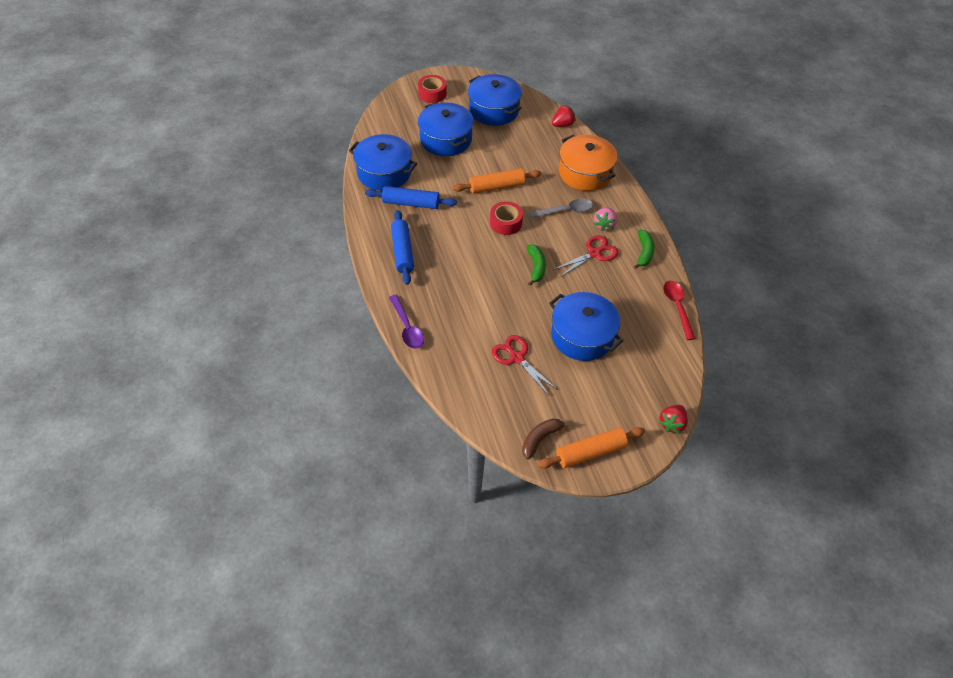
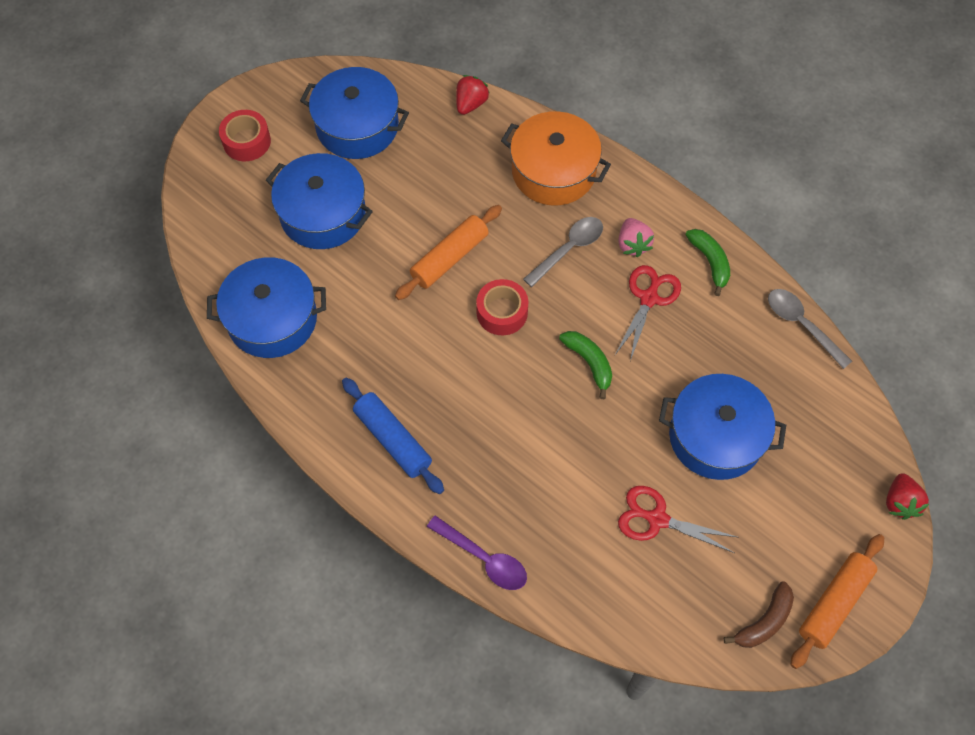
camera: 30 degrees left, 10 degrees up
(411, 203) = (348, 351): blue rolling pin -> none
(540, 439) = (764, 622): brown banana -> brown banana turned 150 degrees counterclockwise
(677, 307) = (802, 325): red spoon -> grey spoon

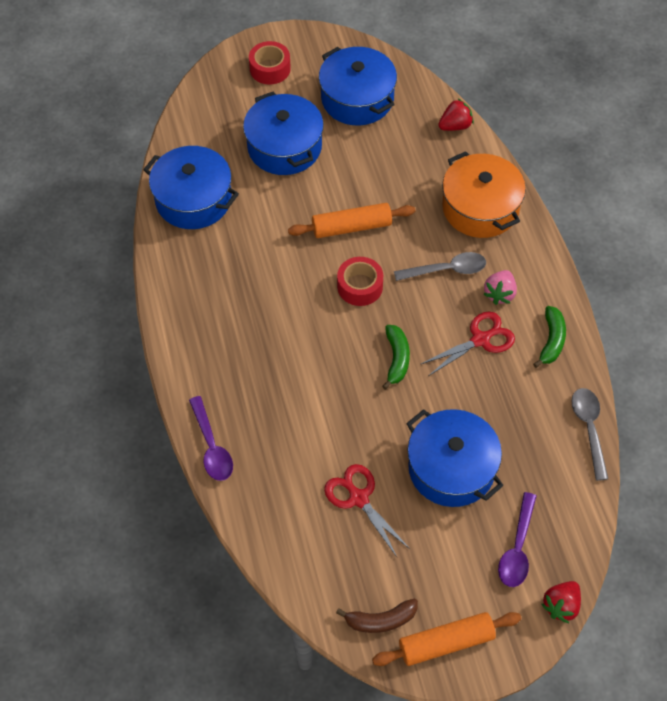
camera: 35 degrees right, 5 degrees down
(393, 440) = (212, 328): blue rolling pin -> none
(826, 474) = (517, 548): none -> purple spoon

